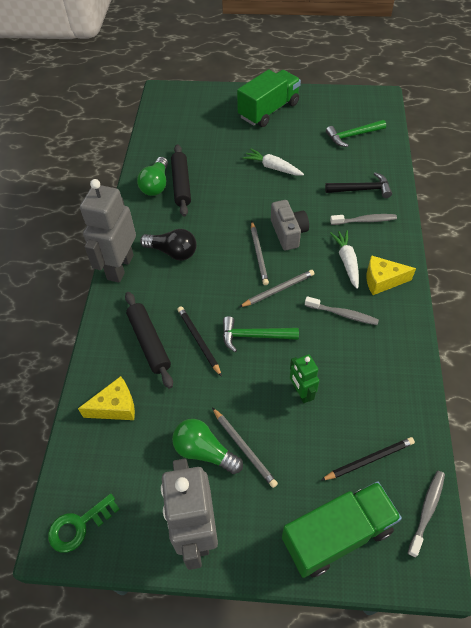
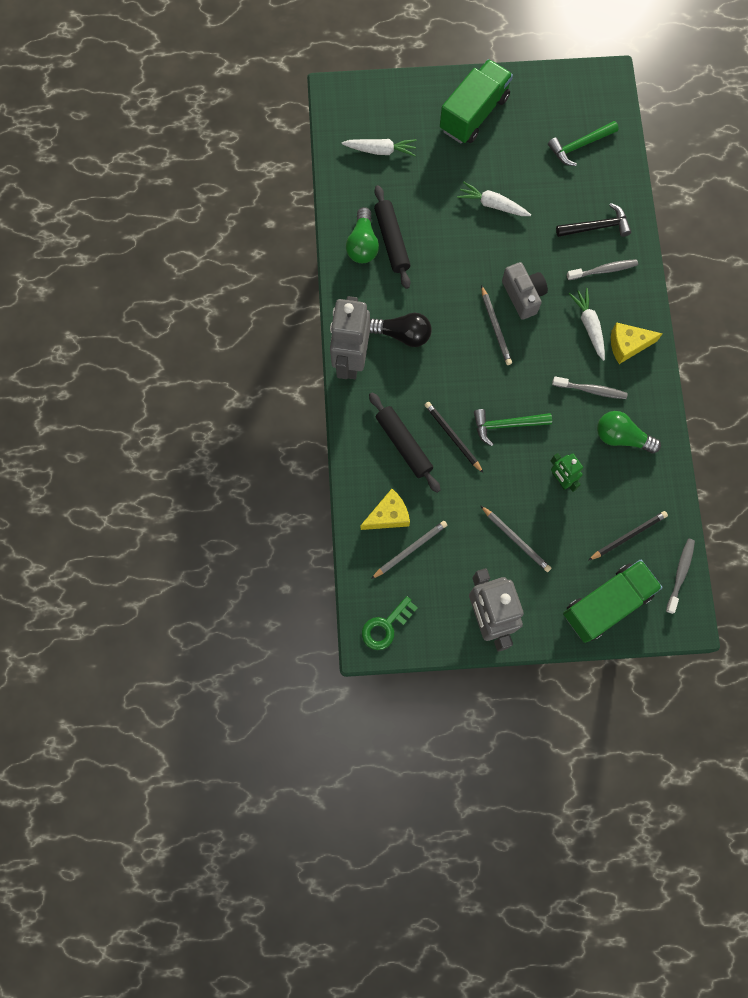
camera: 10 degrees left, 20 degrees up
(188, 127) = (380, 150): none -> white carrot
(204, 451) = (480, 547): green light bulb -> green light bulb (621, 437)
(278, 290) = (522, 369): grey pencil -> grey pencil (410, 550)

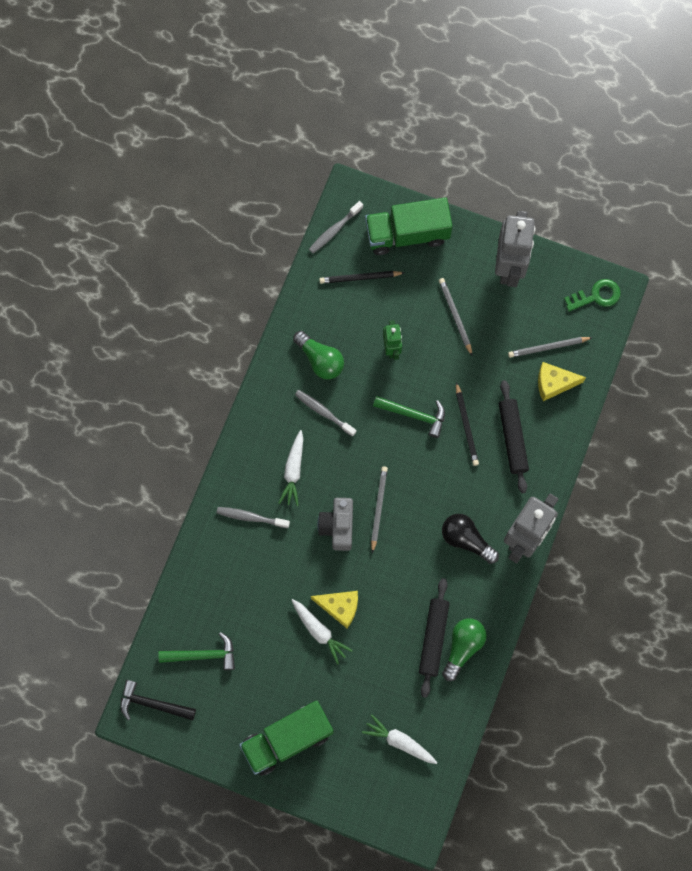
camera: 155 degrees left, 0 degrees up
(597, 227) = (233, 563): black hammer -> black hammer (152, 704)
(627, 345) = (269, 437): yellow cheese -> yellow cheese (340, 607)

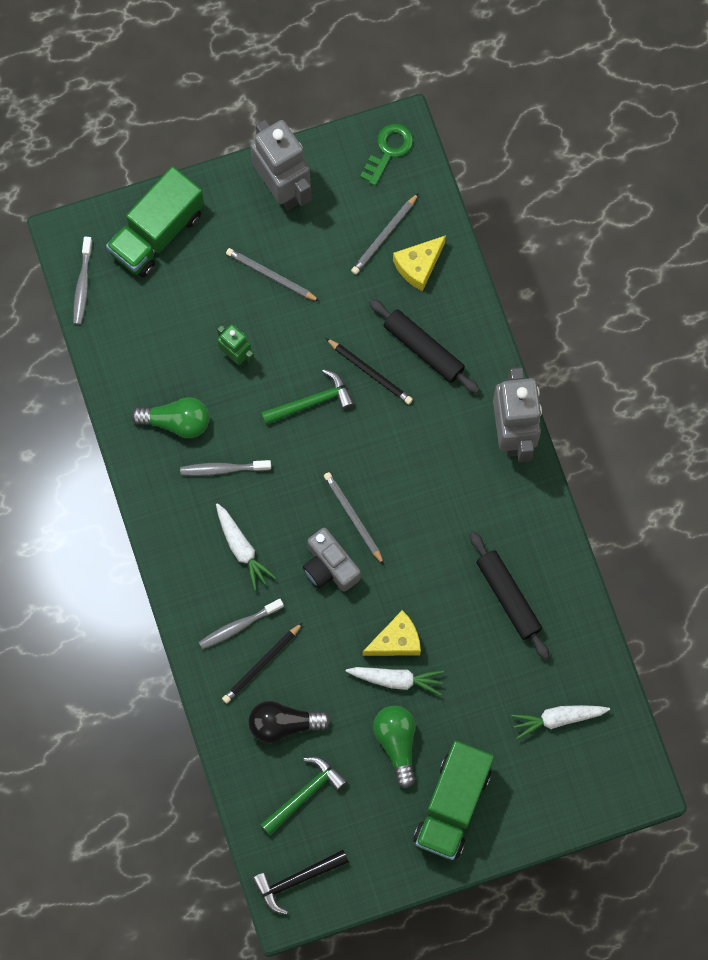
camera: 40 degrees left, 0 degrees up
(360, 278) = (147, 311): black pencil -> black pencil (262, 664)
(463, 647) = (542, 582): green light bulb -> green light bulb (397, 743)
(466, 540) = (461, 480): black light bulb -> black light bulb (283, 724)

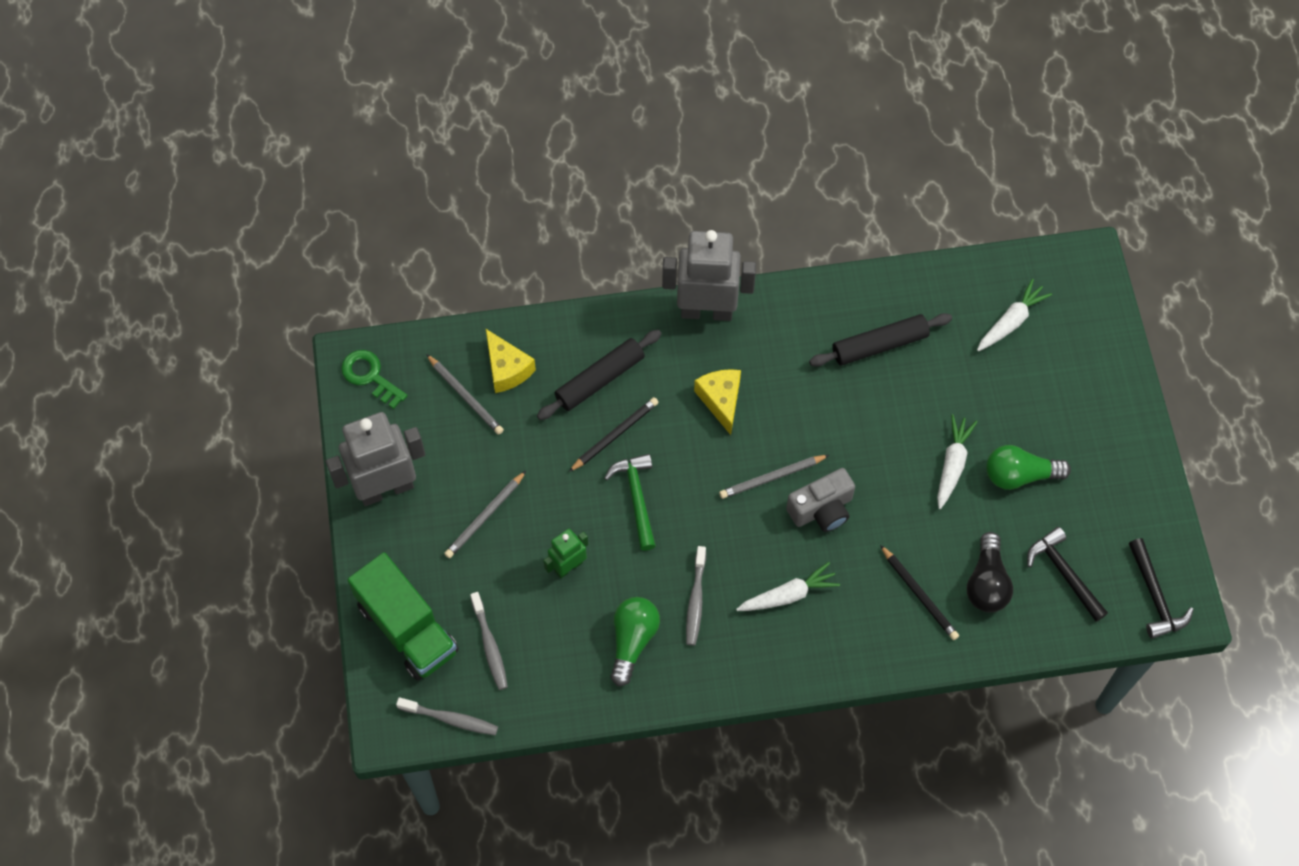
camera: 80 degrees left, 10 degrees down
(238, 626) = (874, 611): grey toothbrush -> grey toothbrush (490, 645)
(305, 793) = (1064, 573): green hammer -> black hammer
(396, 640) = (911, 457): yellow cheese -> yellow cheese (721, 400)
(452, 804) = (1089, 433): green truck -> none
(558, 718) = (1011, 321): white carrot -> white carrot turned 135 degrees counterclockwise

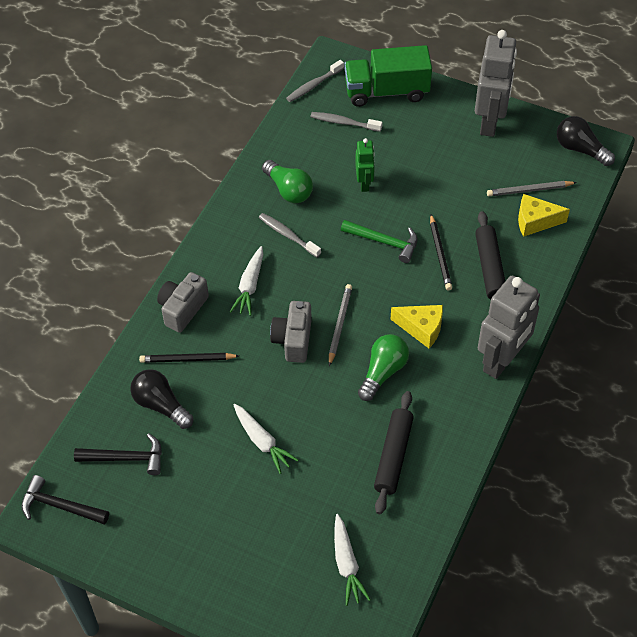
camera: 125 degrees right, 10 degrees down
(370, 376) = (580, 149): green key -> black light bulb
(485, 516) = (432, 160): grey pencil -> none
(865, 642) = (182, 309): none -> grey camera
(1019, 475) = (219, 480): green light bulb -> green light bulb (383, 372)

